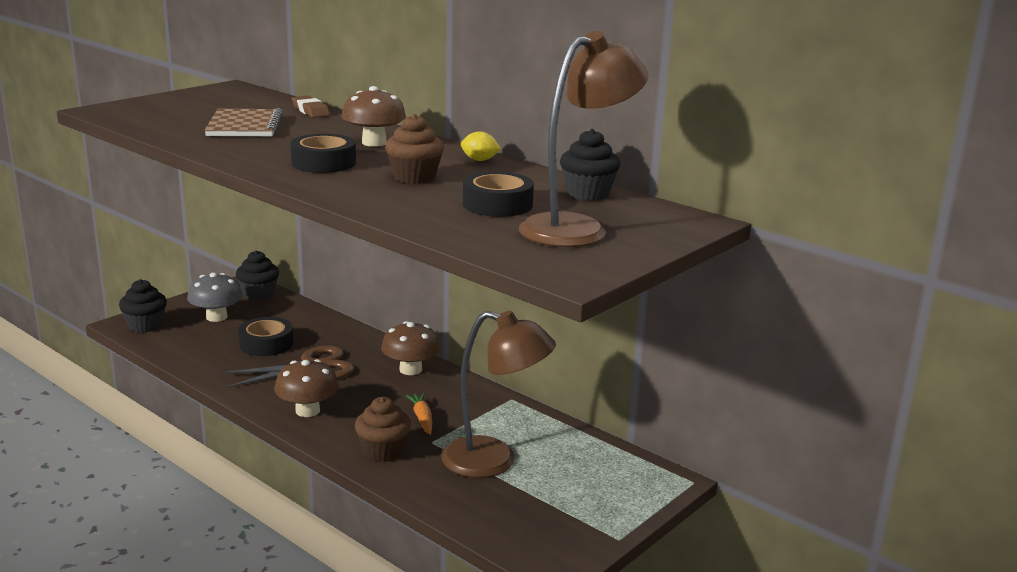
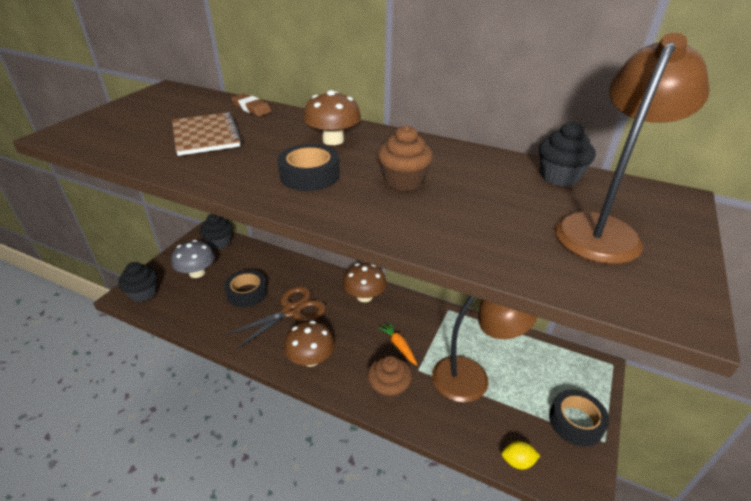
camera: 15 degrees left, 15 degrees up
(479, 160) = (436, 148): yellow lemon -> yellow lemon (517, 461)
(497, 204) = (505, 207): black tape -> black tape (576, 422)

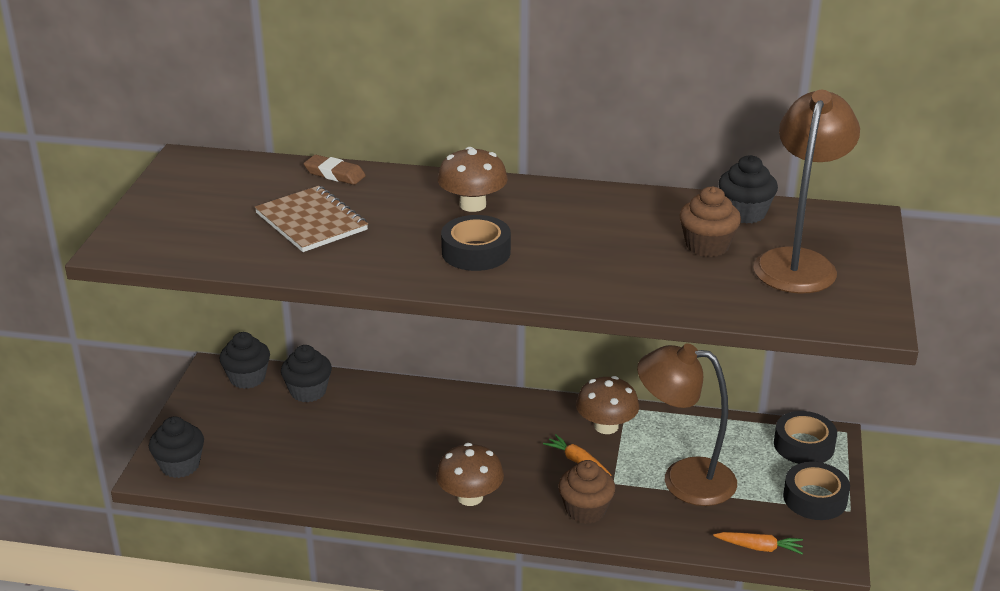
camera: 15 degrees left, 5 degrees down
(197, 272) = (242, 425): grey mushroom -> none
(247, 293) = (335, 437): black tape -> black tape (804, 445)
(249, 258) = (308, 391): none -> black cupcake
(291, 311) = (412, 448): brown scissors -> none
(364, 296) = (505, 411): brown mushroom -> brown mushroom (606, 426)
(403, 181) = (583, 243): brown cupcake -> brown cupcake (707, 246)
(472, 379) = (683, 479): brown lamp -> brown lamp turned 150 degrees counterclockwise
(517, 461) = (759, 547): yellow lemon -> orange carrot

